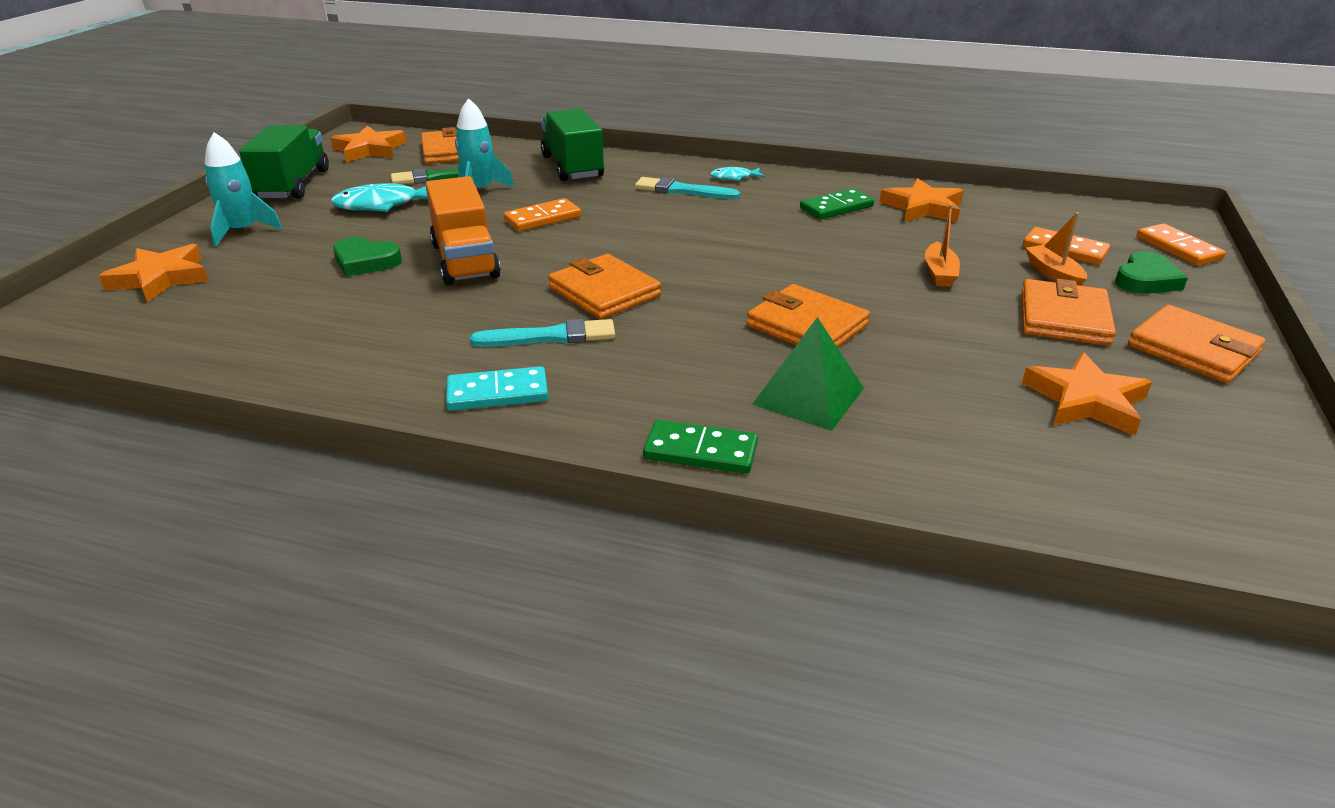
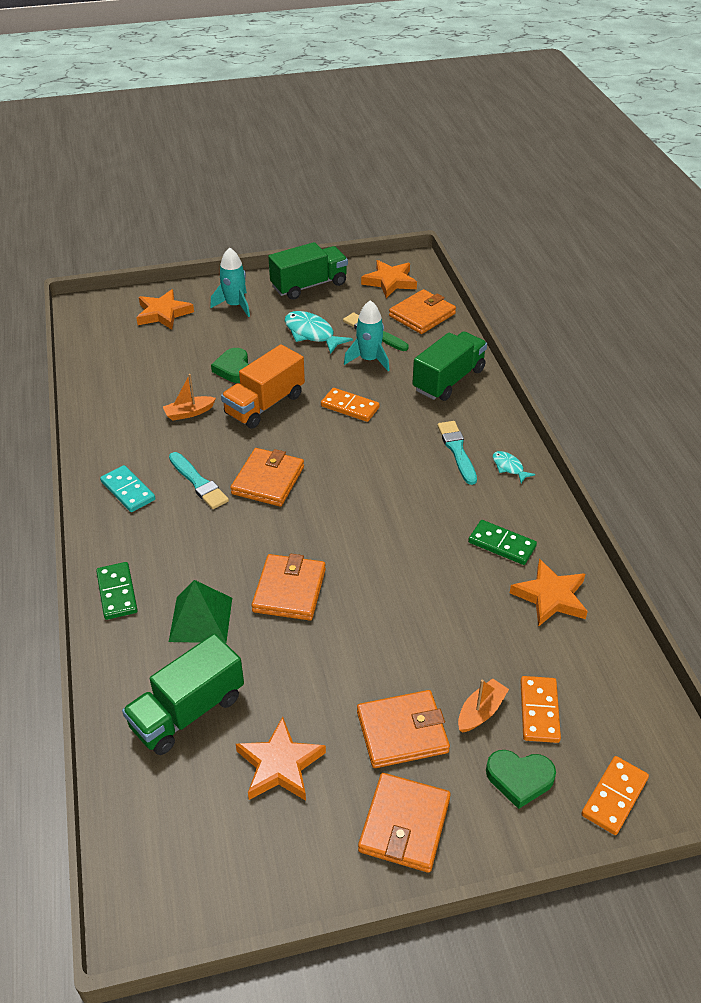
camera: 60 degrees right, 10 degrees up
(939, 273) = (426, 639): orange boat -> orange boat (189, 413)
(969, 445) = (187, 712): none -> green truck

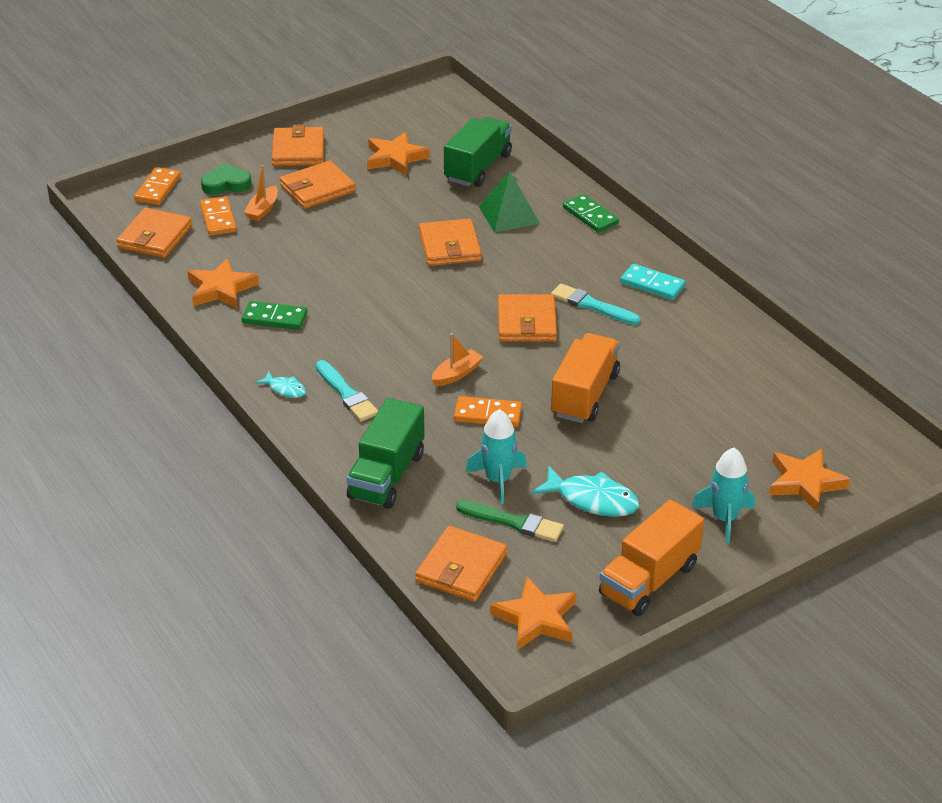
camera: 160 degrees right, 5 degrees down
(189, 413) = (659, 367): orange boat -> orange boat (456, 374)
(233, 369) = (653, 428): green heart -> none
(309, 285) = (649, 580): green truck -> orange truck
(621, 700) = (155, 237): none -> orange wallet

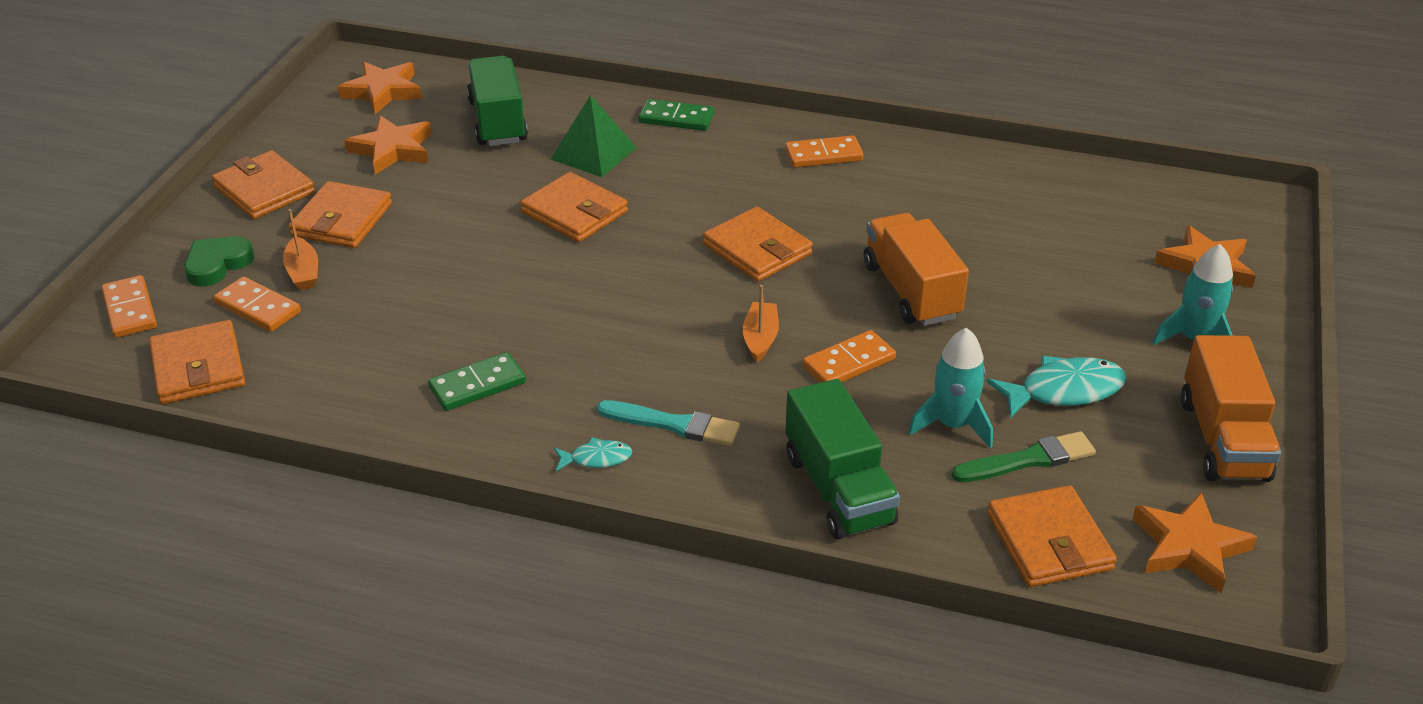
camera: 40 degrees left, 0 degrees up
(221, 289) = (366, 385): orange star -> orange star (383, 91)
(592, 305) = (796, 201): turquoise brush -> none
(652, 284) = (823, 155): turquoise domino -> orange domino

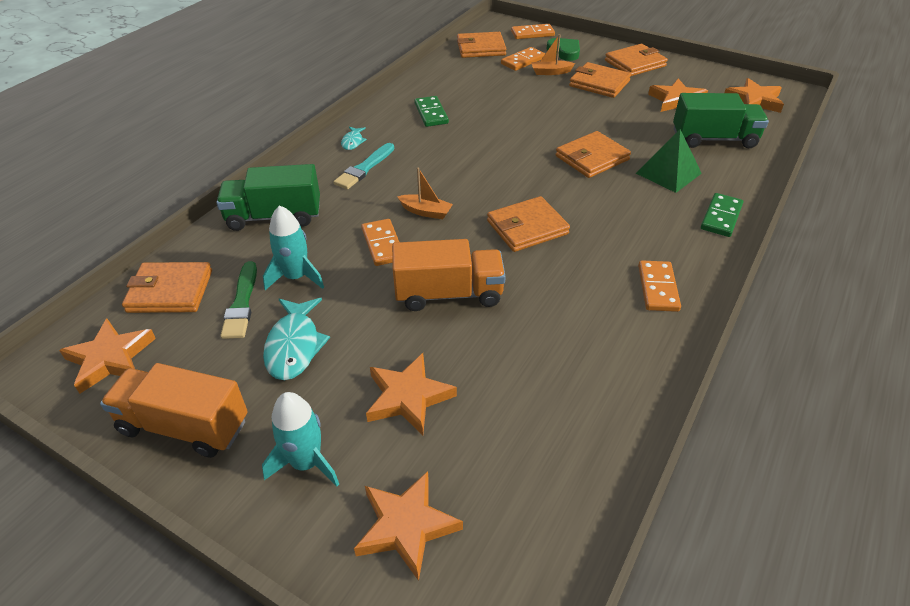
camera: 105 degrees right, 5 degrees up
(1075, 292) = (408, 397): none -> orange star

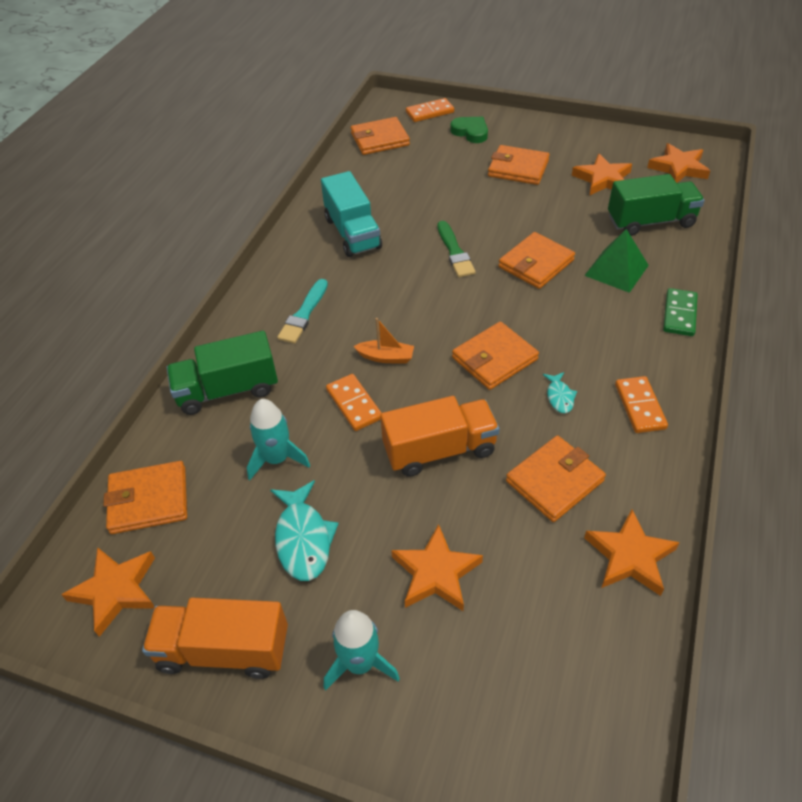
camera: 10 degrees left, 5 degrees up
(241, 304) = (231, 500): green brush -> green brush (455, 252)
(353, 142) = (280, 282): turquoise fish -> turquoise fish (559, 397)
(406, 526) = (477, 707): orange star -> orange star (630, 556)
(431, 113) = (352, 233): green domino -> turquoise truck
(523, 61) = (430, 150): orange domino -> none
(550, 72) = (463, 161): orange boat -> none
(635, 63) = (548, 137): orange wallet -> orange wallet (554, 481)

